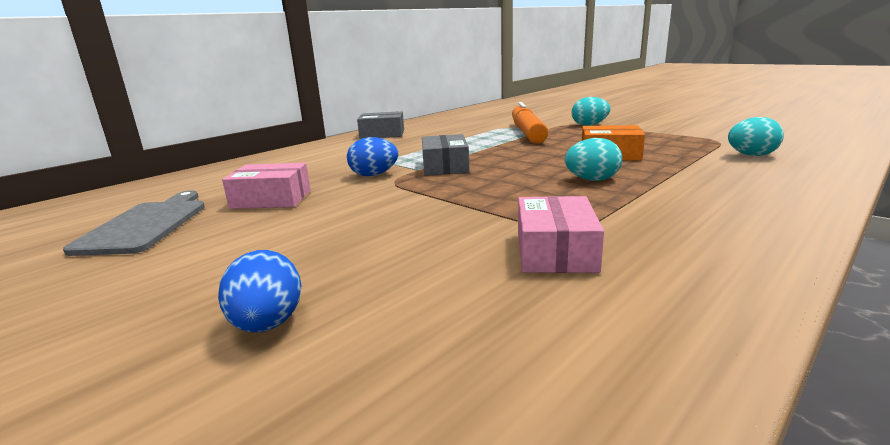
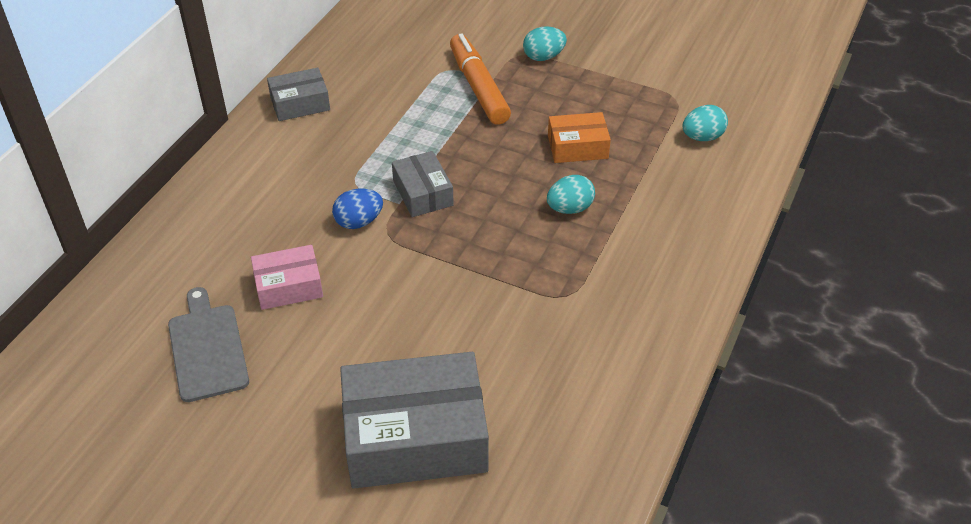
camera: 20 degrees left, 25 degrees up
(268, 324) = (415, 436): blue egg -> grey box
(555, 251) = (563, 328): pink box -> none

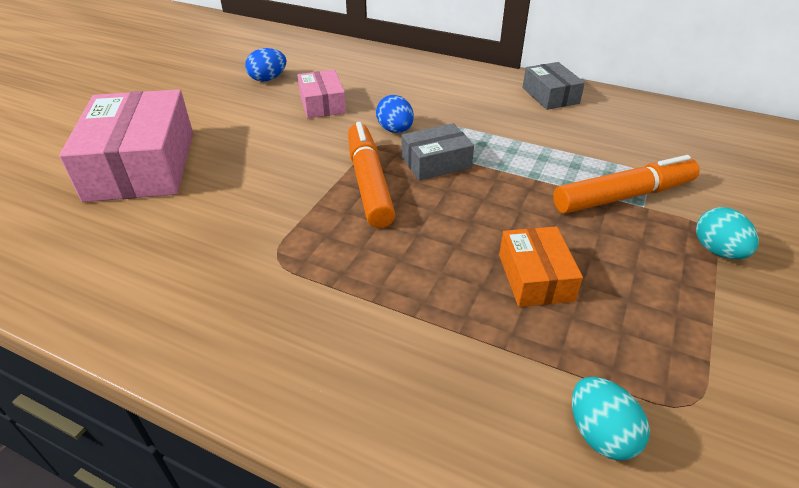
camera: 90 degrees right, 5 degrees down
(207, 349) = (268, 79): grey cutting board -> blue egg
(415, 436) = (142, 165): grey box -> pink box
(456, 240) = (369, 183): none -> orange marker
(570, 208) = (417, 265): turquoise egg -> none

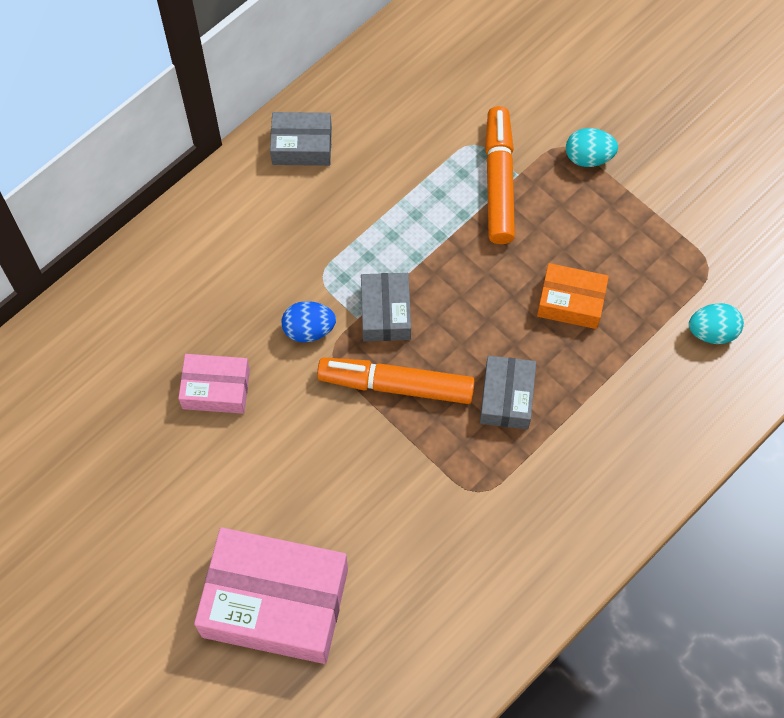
camera: 70 degrees left, 25 degrees up
(268, 79) = (120, 438): blue egg -> none
(392, 254) = (506, 397): none -> grey box

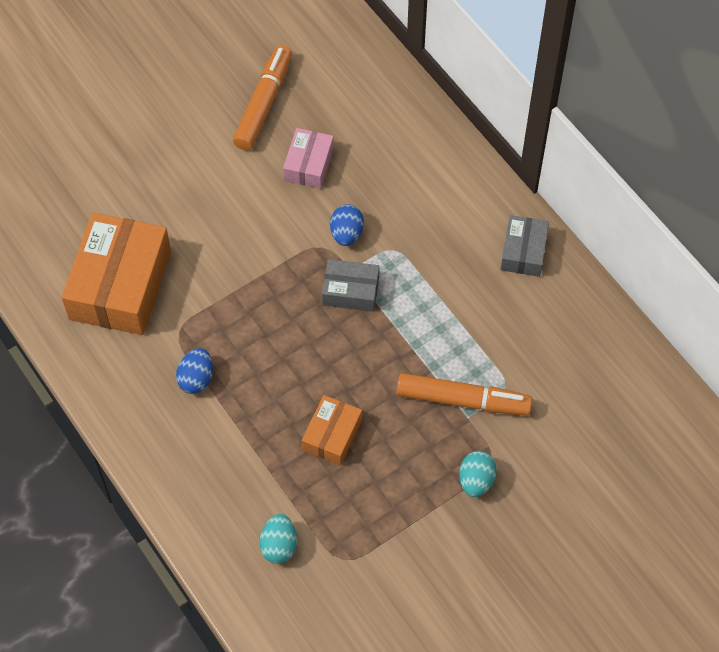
camera: 100 degrees right, 5 degrees down
(275, 602) = (128, 183): pink box -> none
(396, 385) = (283, 289): orange marker -> orange marker (263, 104)
(427, 576) = (120, 285): none -> orange box
(506, 397) = (254, 368): grey box -> none
(535, 458) = (196, 379): none -> blue egg

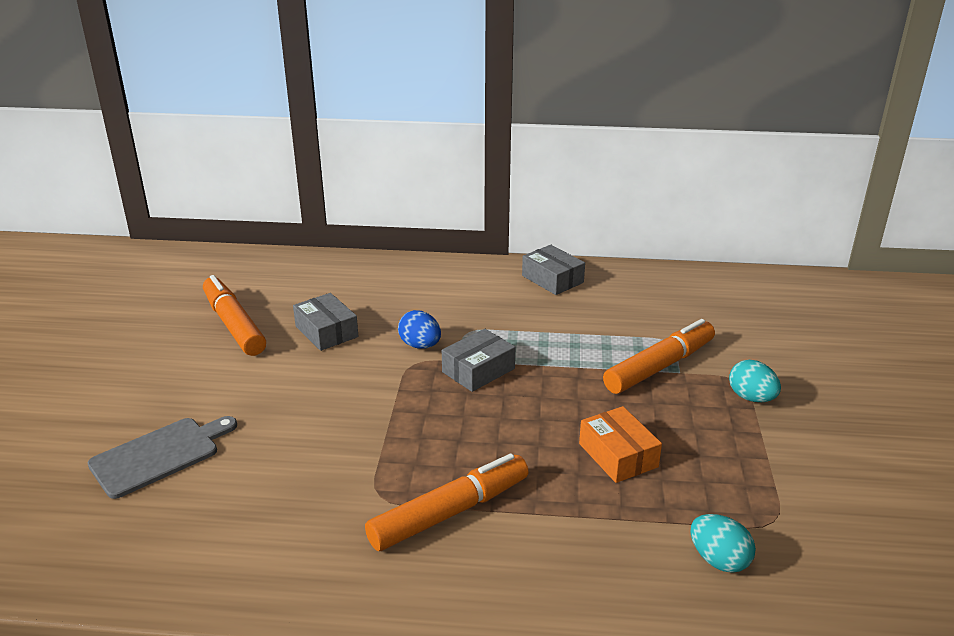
camera: 50 degrees left, 30 degrees down
(110, 191) = (159, 455): none -> grey cutting board
(120, 285) = (268, 507): orange box -> none
(196, 379) = (449, 512): blue egg -> orange marker
(309, 164) = (326, 331): pink box -> grey box

